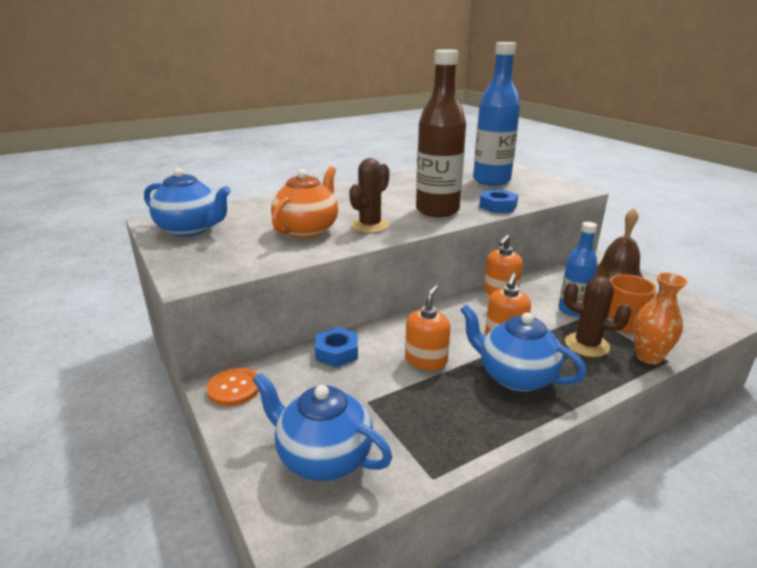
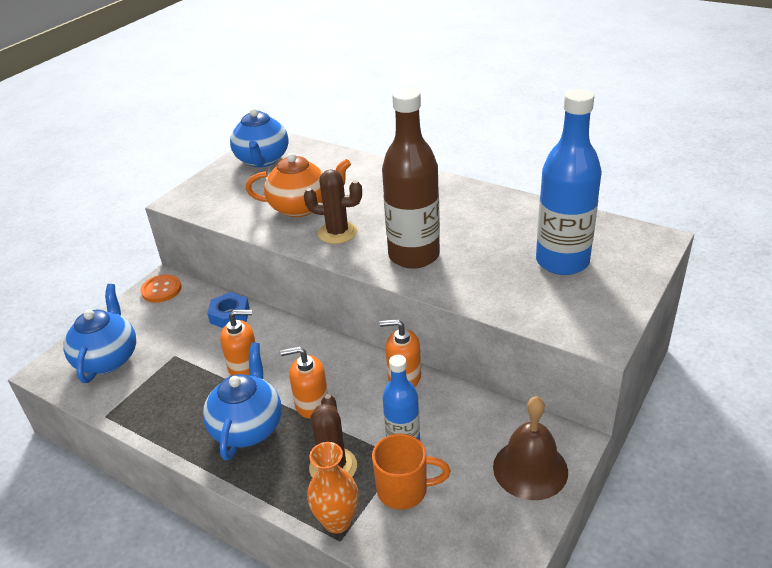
camera: 65 degrees right, 10 degrees up
(498, 206) = (465, 290): blue nut -> none

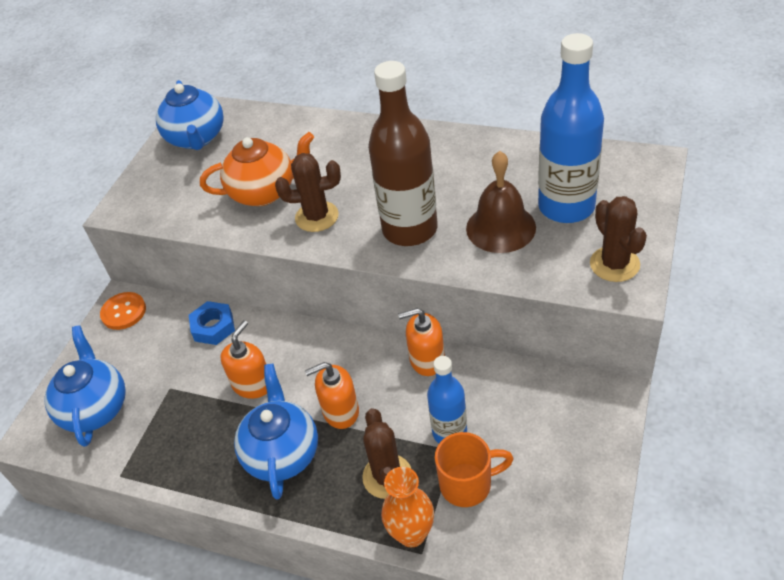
camera: 10 degrees left, 10 degrees up
(244, 366) = (252, 384): orange soap dispenser -> orange soap dispenser turned 45 degrees counterclockwise
(530, 469) = (584, 432): brown bell -> brown bell (500, 227)
(591, 315) = (614, 264): none -> brown cactus

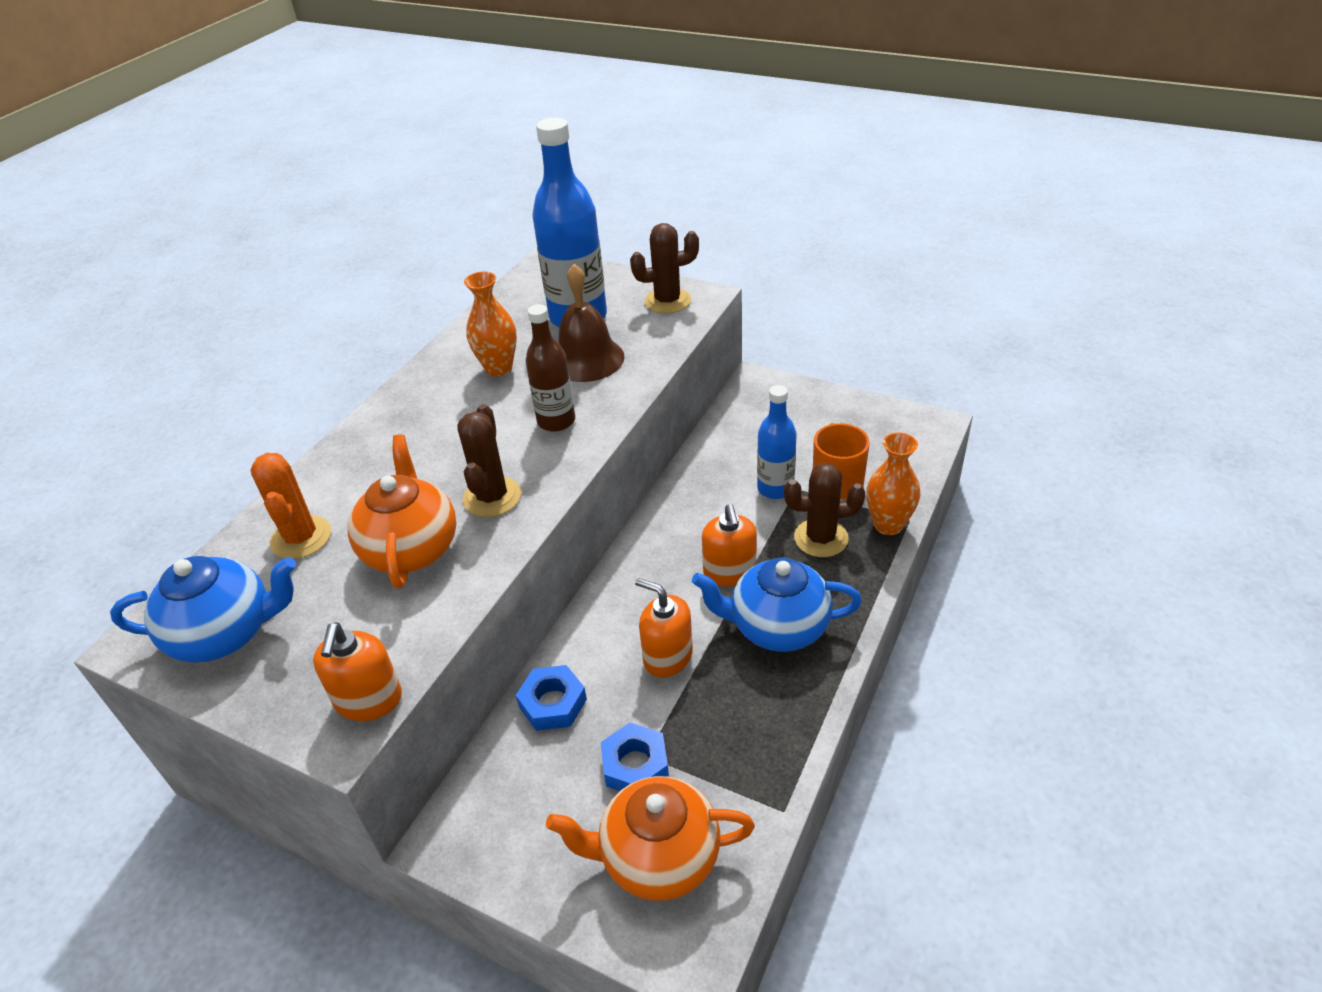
camera: 85 degrees left, 5 degrees down
(95, 408) = (657, 857): blue teapot -> orange teapot
(123, 312) = (471, 832): orange button -> none
(162, 383) = (635, 765): none -> blue nut
(274, 139) = (301, 538): none -> orange cactus
(410, 229) = (556, 421): brown bottle -> brown bottle, size x0.58
(426, 360) = (677, 497): orange soap dispenser -> orange soap dispenser (369, 700)
(475, 177) = (499, 368): none -> orange vase

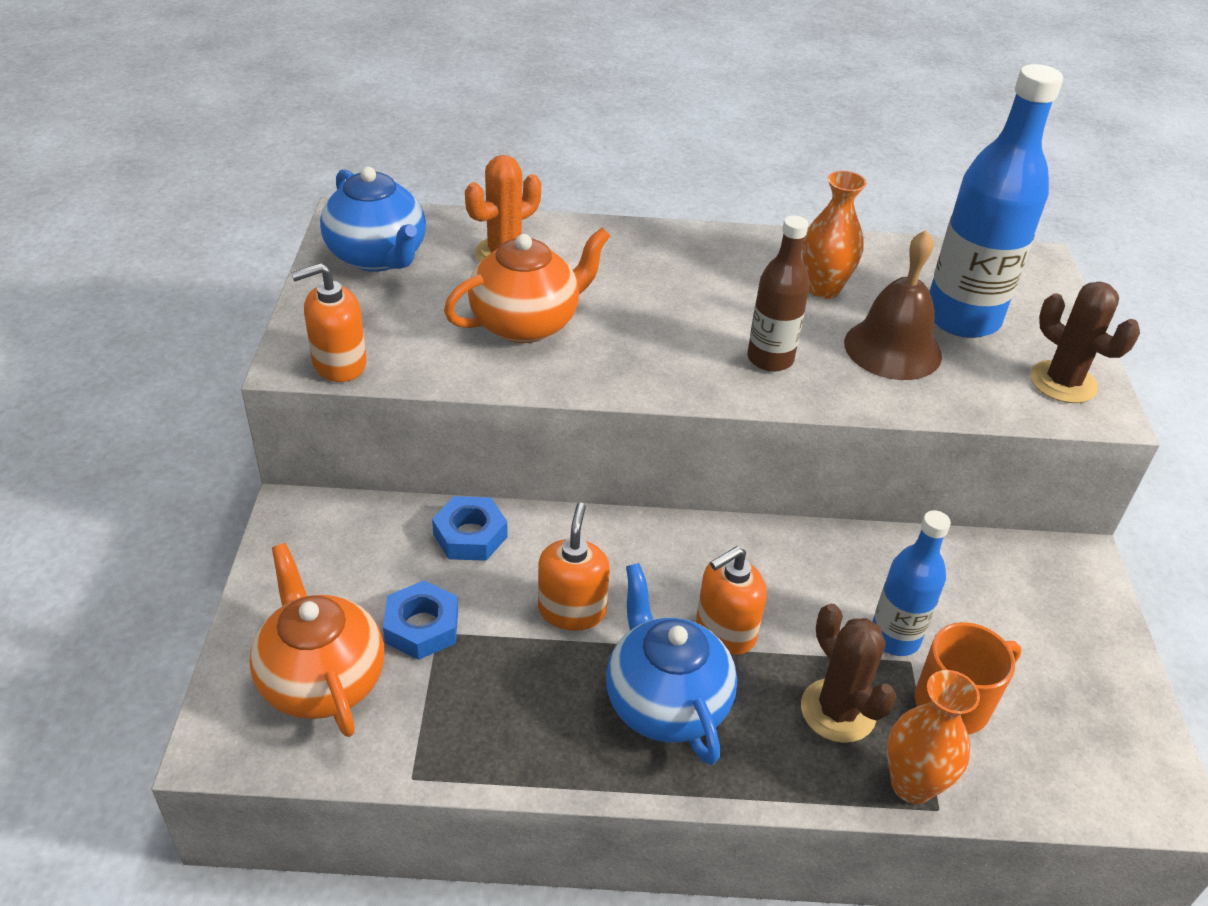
camera: 60 degrees right, 0 degrees up
(492, 497) = (625, 351): brown cactus -> none

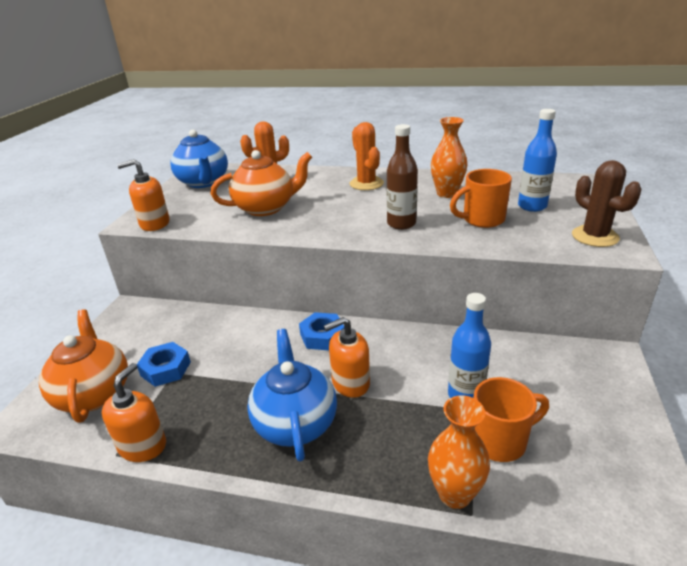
camera: 15 degrees right, 10 degrees down
(470, 535) = (216, 323): blue nut -> blue nut (322, 336)
(572, 610) = (258, 365): orange soap dispenser -> orange soap dispenser (143, 446)
(681, 263) = (366, 184): none -> orange cactus
(838, 711) = (412, 438): brown cactus -> none
(892, 349) = (481, 220): brown bell -> orange mug
(962, 318) = (532, 206): blue bottle -> blue bottle, size x0.58

